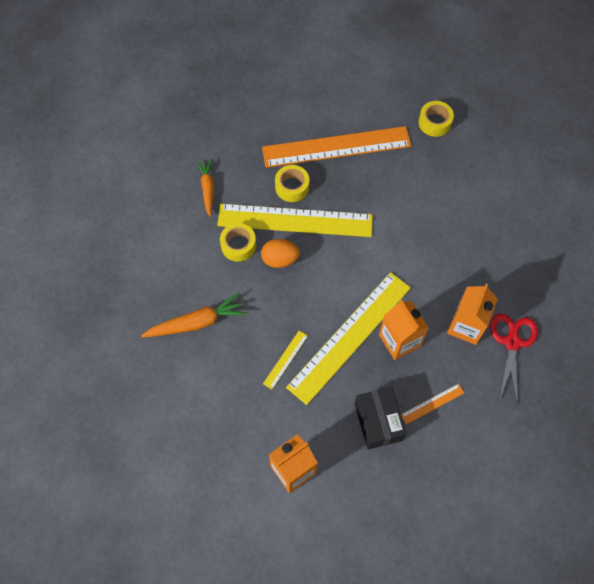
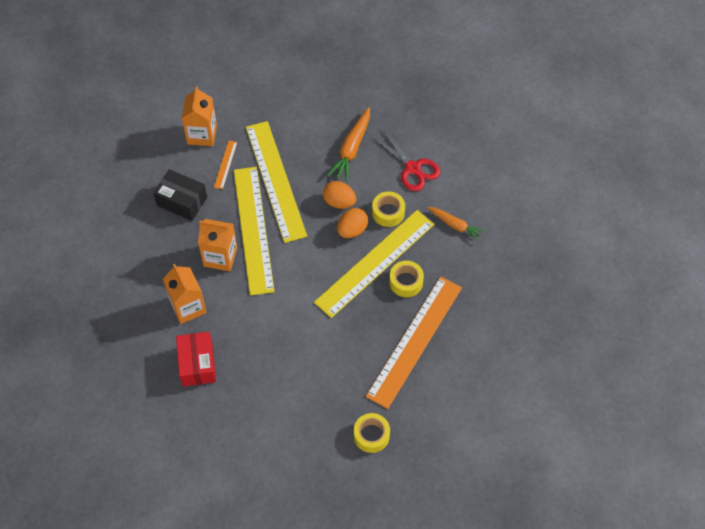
camera: 130 degrees right, 5 degrees down
(261, 290) = (339, 202): none -> orange egg
(285, 359) = (275, 180): yellow ruler -> yellow ruler, size x2.48
(432, 403) = (160, 241): orange ruler -> orange ruler (225, 164)
(502, 277) = (197, 364): none -> red box
(512, 342) = (147, 326): red scissors -> red scissors (412, 168)

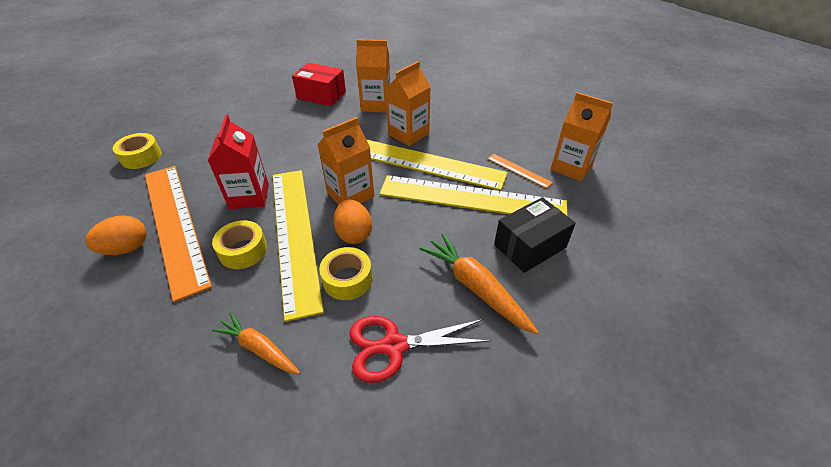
camera: 120 degrees right, 15 degrees down
(182, 201) = (490, 131): black box -> black box (530, 246)
(318, 254) = (350, 195): none -> orange carton
(339, 202) = (401, 239): orange egg -> orange egg (126, 248)
(360, 317) = (249, 196): none -> red carton
(455, 225) = (259, 348): orange carrot -> orange carrot turned 60 degrees clockwise

